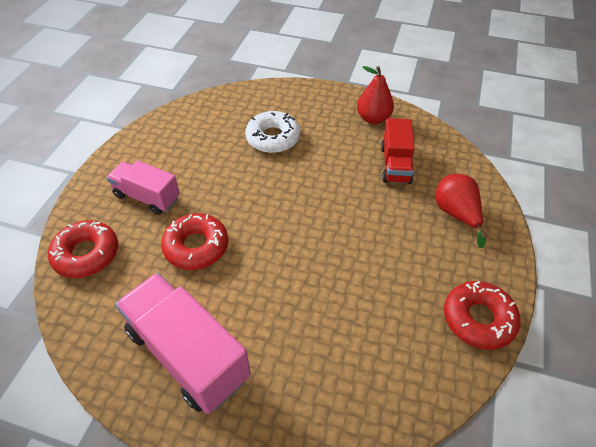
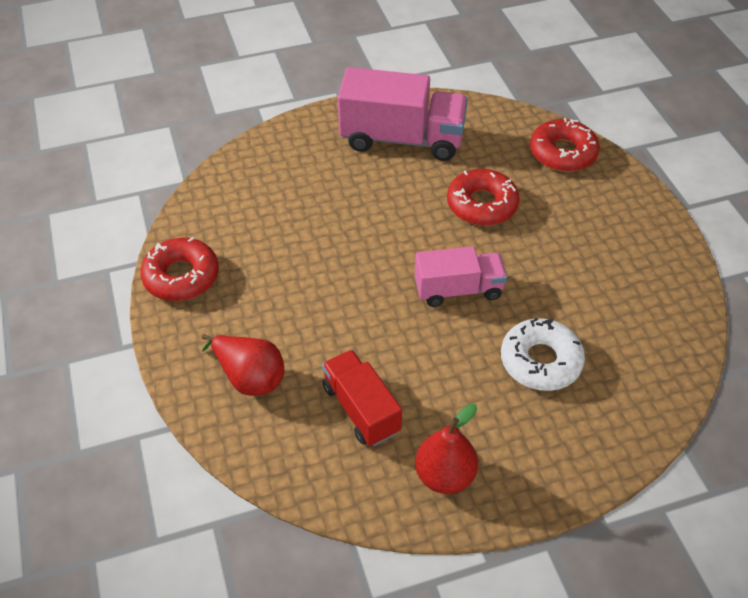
camera: 145 degrees right, 0 degrees up
(147, 197) = (582, 220): pink truck -> pink truck (458, 289)

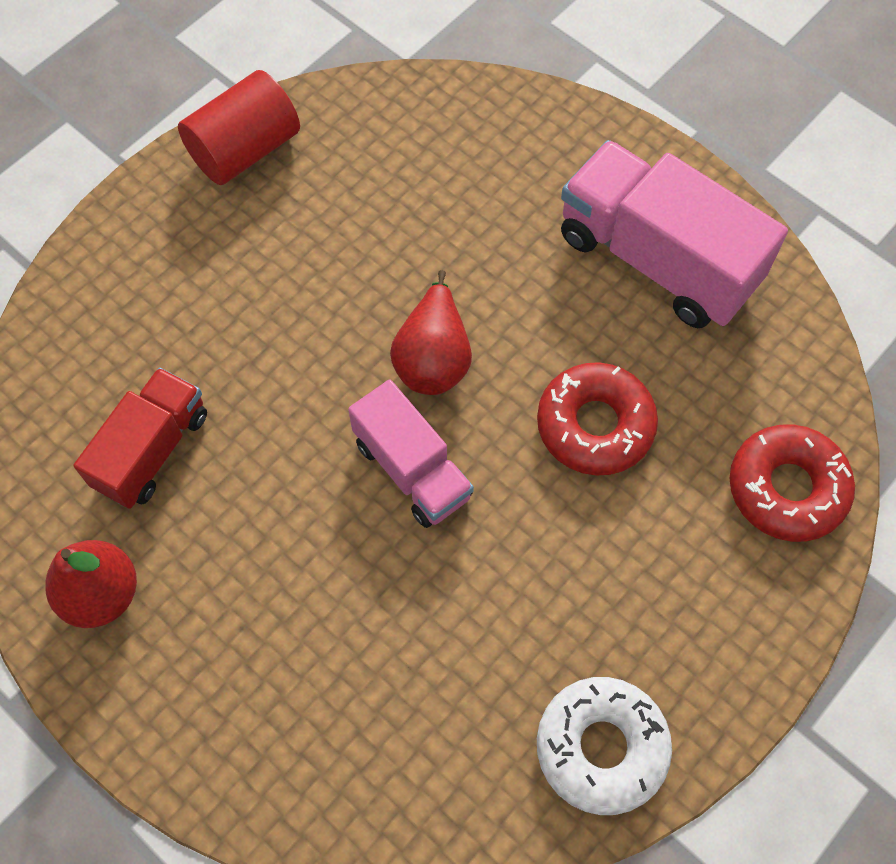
camera: 60 degrees right, 15 degrees up
(181, 276) = (245, 150): red donut -> red cylinder
(249, 377) = (135, 306): red pear -> red pear (433, 358)
(402, 139) = (657, 259): pink truck -> pink truck turned 150 degrees clockwise
(540, 361) = (346, 632): white donut -> white donut (601, 747)

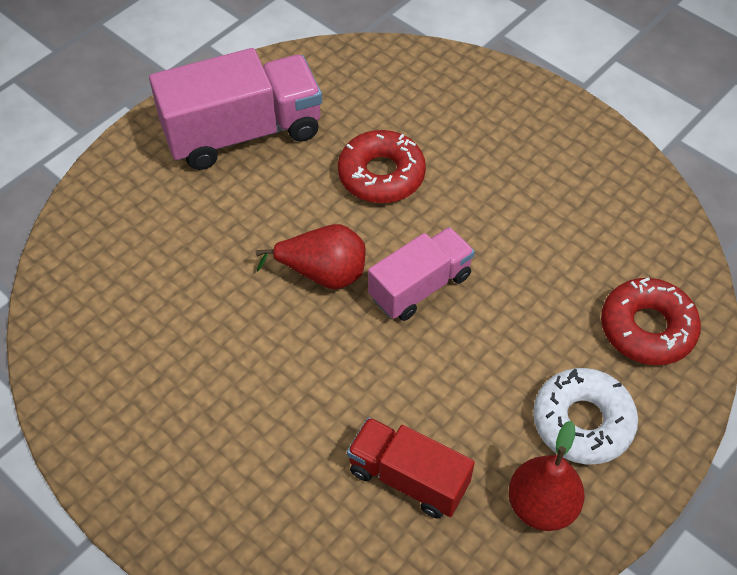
camera: 90 degrees left, 10 degrees down
(245, 150) = (94, 424): red cylinder -> none
(601, 747) = (614, 181): white donut -> white donut (582, 422)
(657, 259) = (243, 133): pink truck -> pink truck turned 150 degrees counterclockwise
(787, 488) = (427, 77): red donut -> red donut (647, 328)

